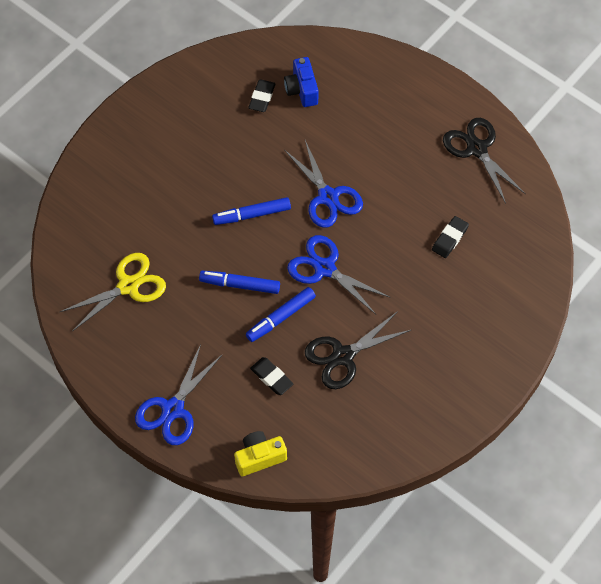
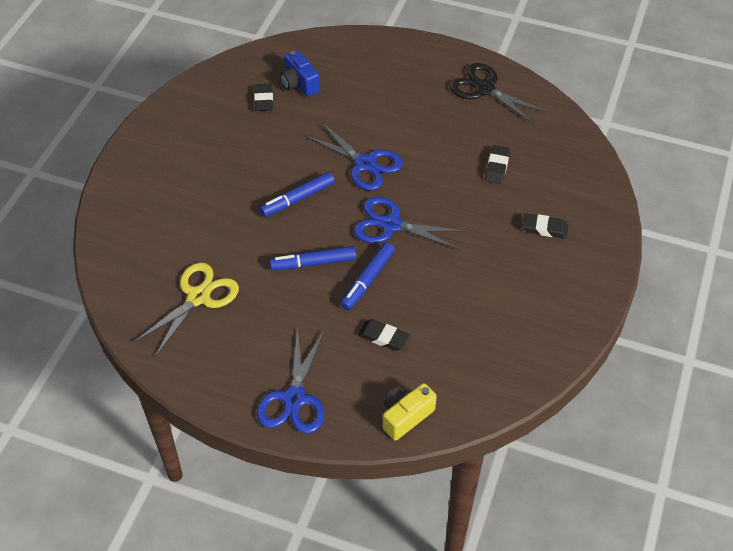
camera: 20 degrees left, 10 degrees down
(343, 356) = (445, 296): black scissors -> none
(464, 317) = (544, 228): none -> black eraser

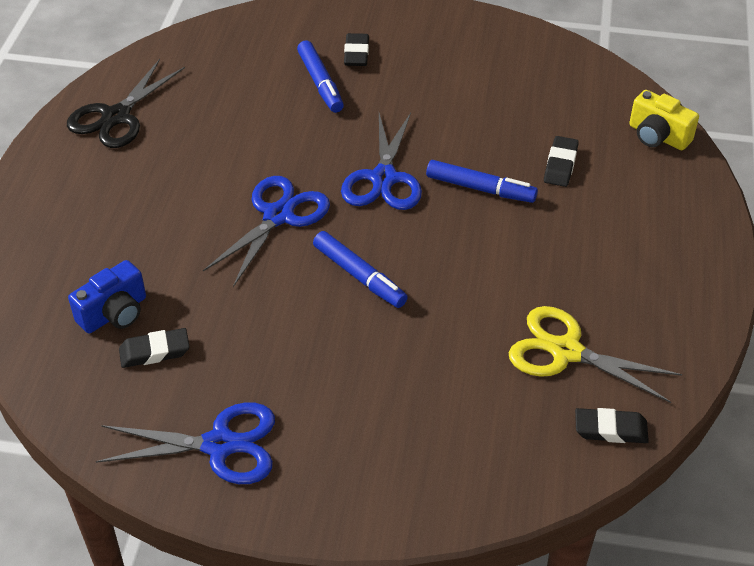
camera: 100 degrees left, 5 degrees down
(294, 399) = (678, 228): blue scissors -> blue scissors (219, 445)
(313, 263) = (469, 242): blue marker -> blue marker (320, 83)
(497, 167) = (263, 96): black eraser -> black eraser (610, 429)

